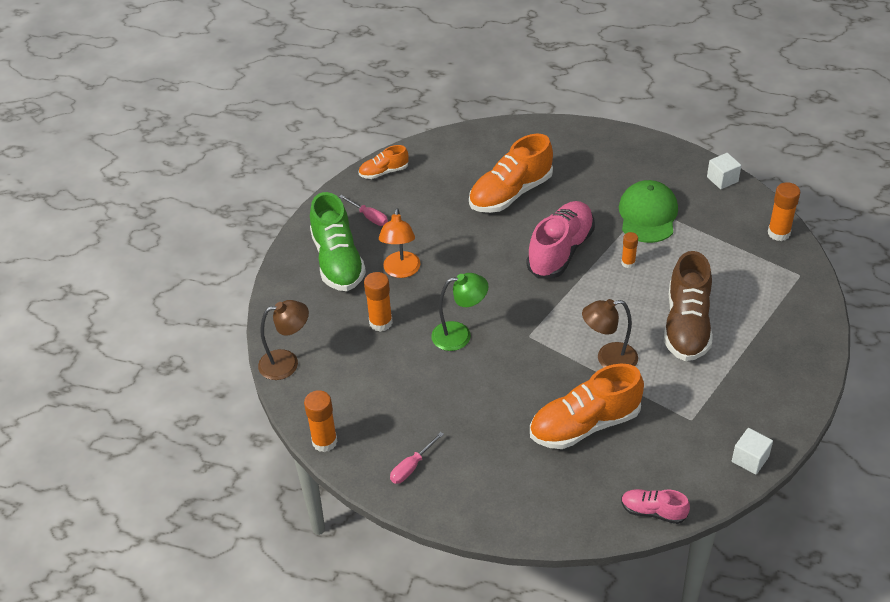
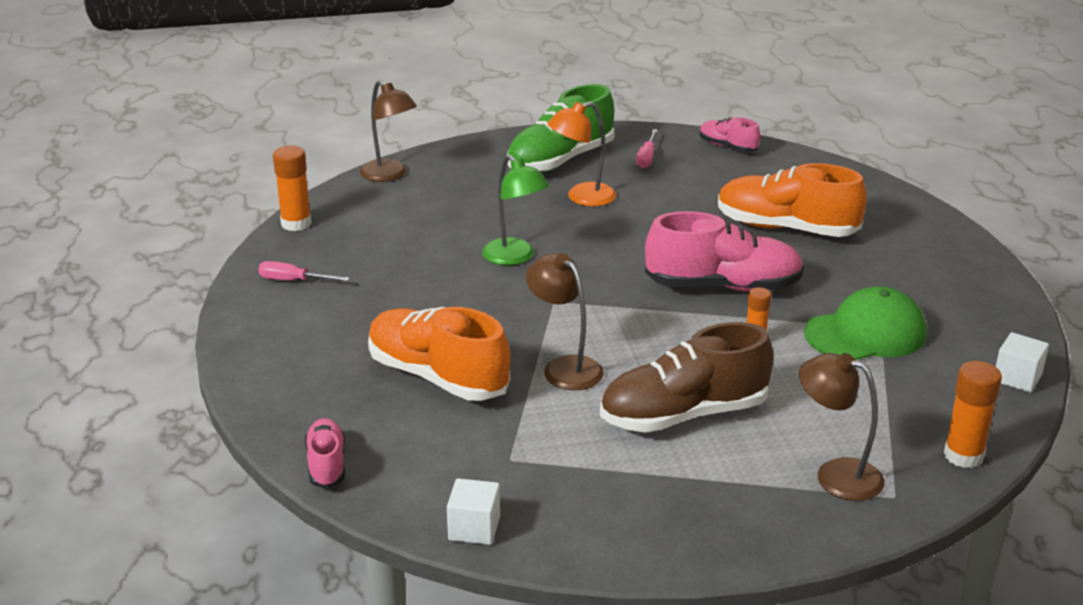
camera: 60 degrees right, 15 degrees down
(380, 322) = (491, 207): orange glue stick -> none
(383, 172) = (727, 147): orange shoe -> pink shoe
(771, 288) = (836, 474): none -> brown lamp

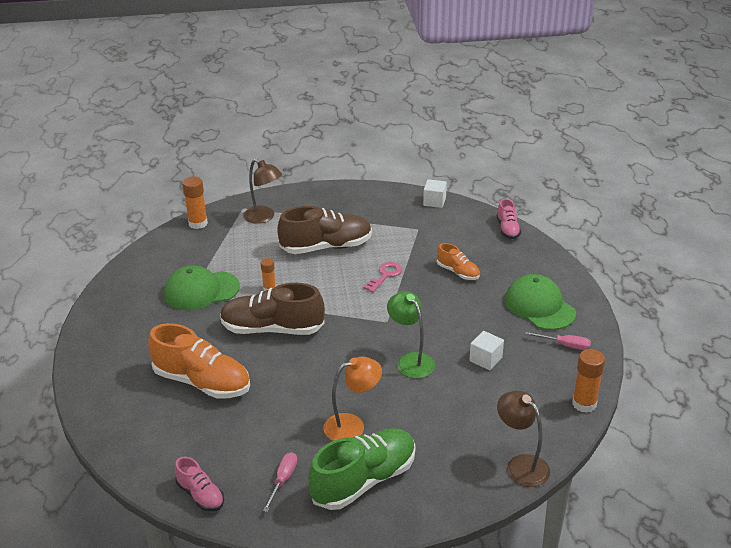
camera: 175 degrees left, 5 degrees up
(312, 329) = (539, 306): none -> green cap
(437, 377) = (458, 272): orange shoe -> orange shoe, size x0.52
(565, 367) = (385, 275): brown lamp -> pink key
(723, 286) = (272, 329): pink shoe -> brown shoe
(1017, 378) = (137, 260): white cube -> white cube (485, 359)

